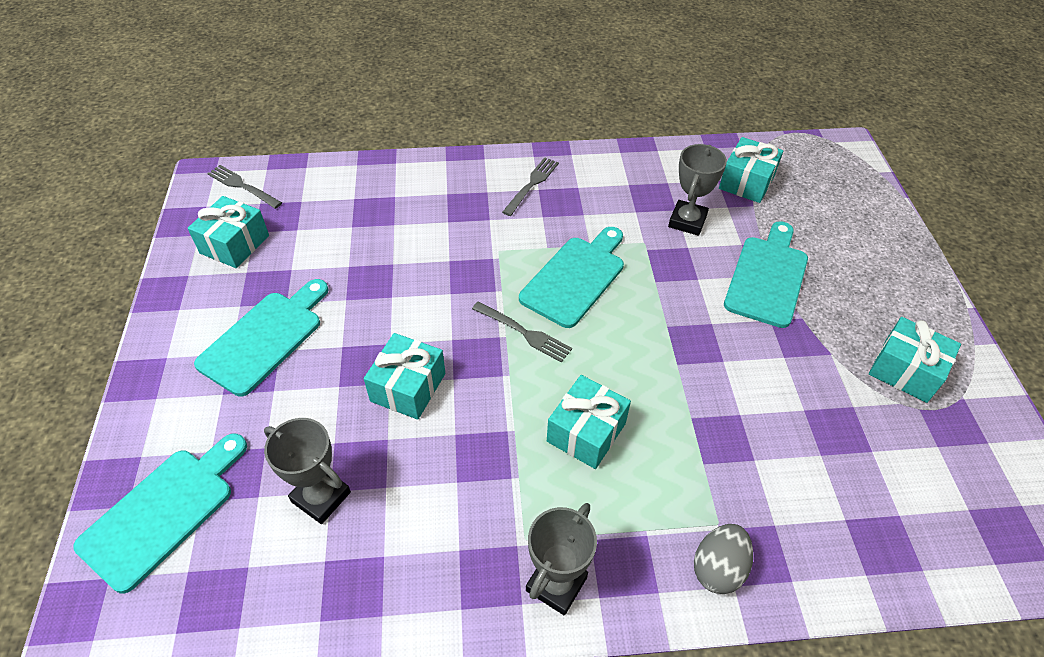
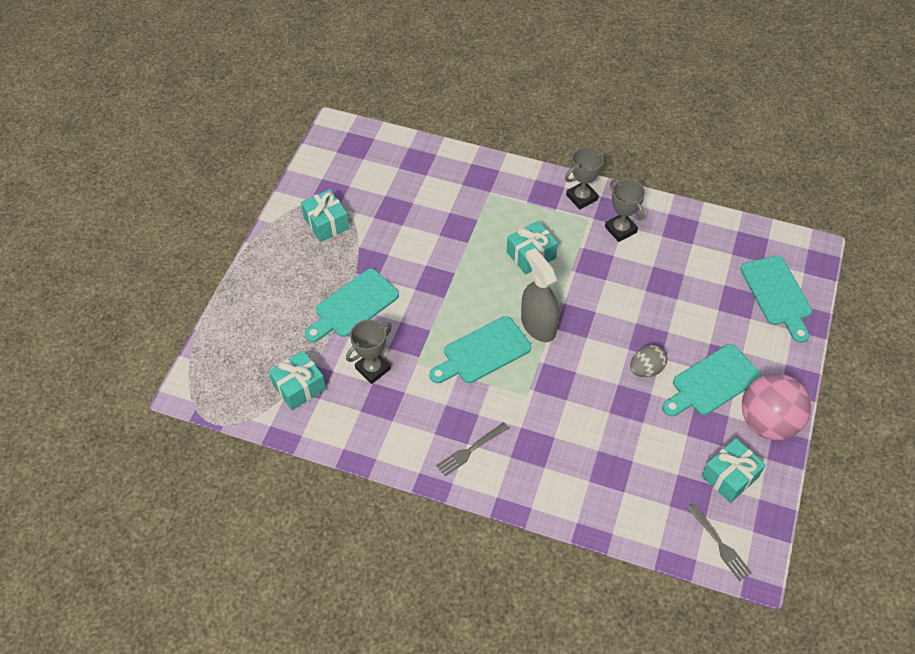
camera: 155 degrees left, 5 degrees up
(163, 512) = (777, 294): turquoise cutting board -> turquoise cutting board turned 75 degrees counterclockwise
(186, 314) = (767, 422): none -> pink ball
(321, 497) = (689, 273): grey trophy -> grey trophy (620, 229)
(408, 387) = (625, 315): turquoise gift -> none
(524, 333) = (538, 325): grey fork -> grey spray bottle
(718, 568) = (502, 178): grey egg -> grey egg (646, 369)

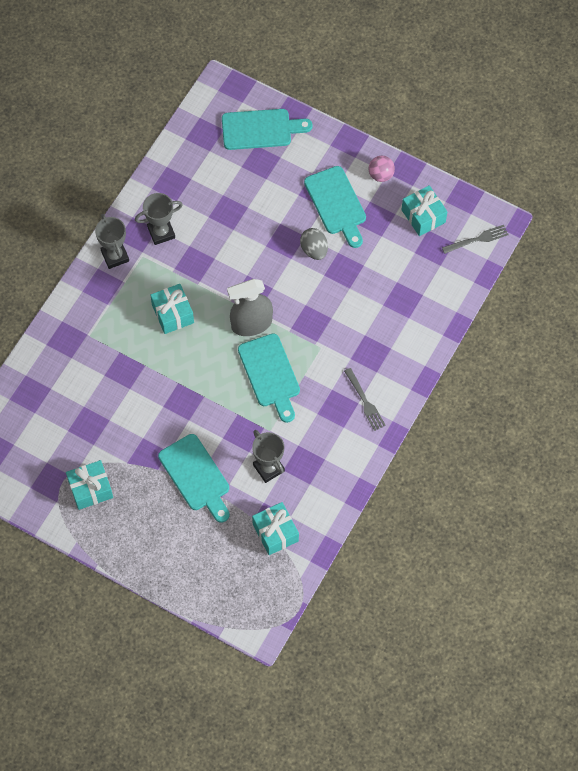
camera: 80 degrees left, 10 degrees up
(767, 422) = (381, 175): pink ball -> pink ball, size x0.49

